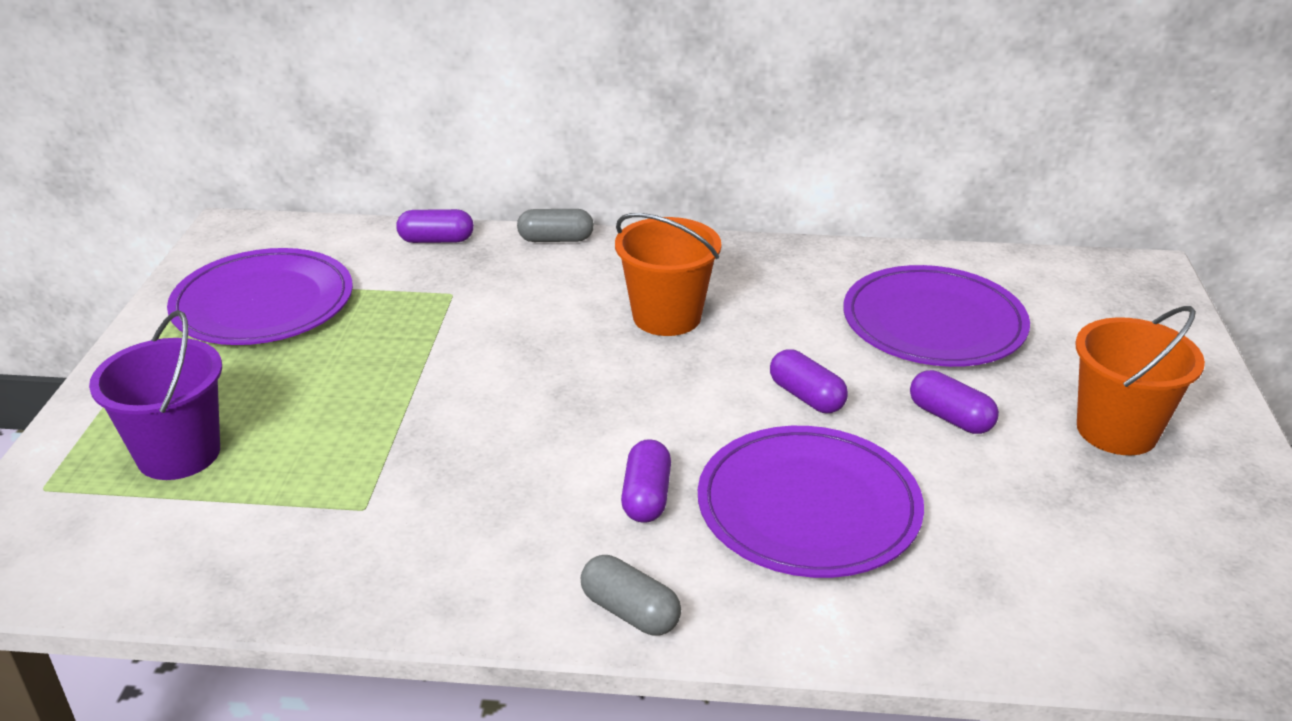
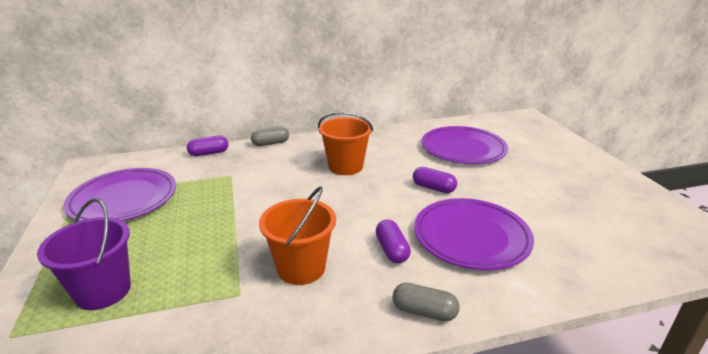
camera: 20 degrees left, 5 degrees down
(950, 418) = (500, 184): purple capsule -> none
(1116, 430) = (568, 175): orange bucket -> orange bucket (301, 268)

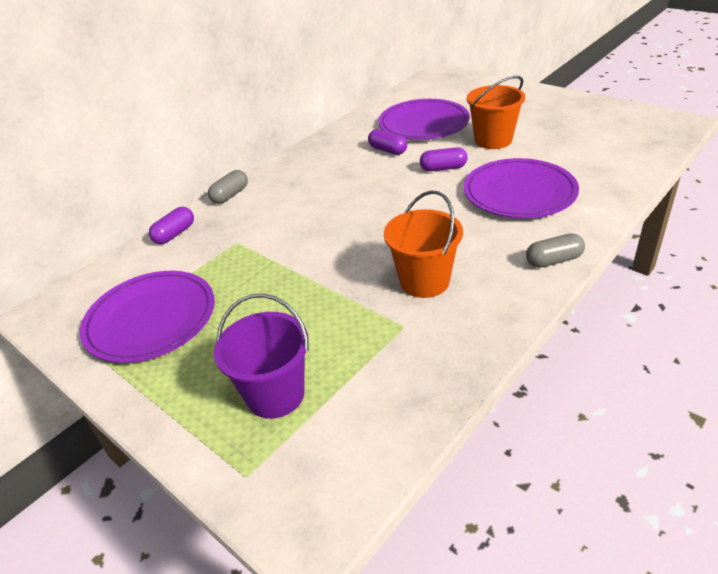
camera: 30 degrees left, 10 degrees up
(345, 166) = (341, 184): orange bucket -> orange bucket (493, 140)
(392, 250) = (475, 231): purple capsule -> purple capsule (388, 150)

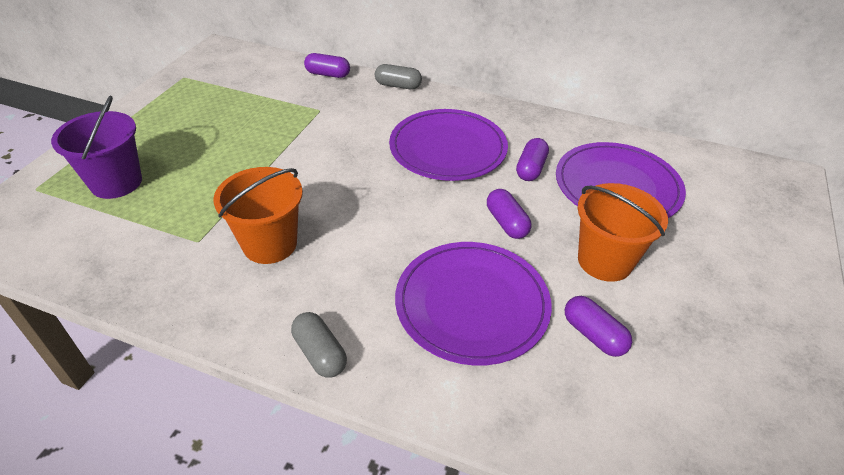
camera: 65 degrees right, 5 degrees up
(151, 319) = (211, 97): purple plate -> purple plate (448, 148)
(554, 155) = (593, 335): none -> purple capsule

